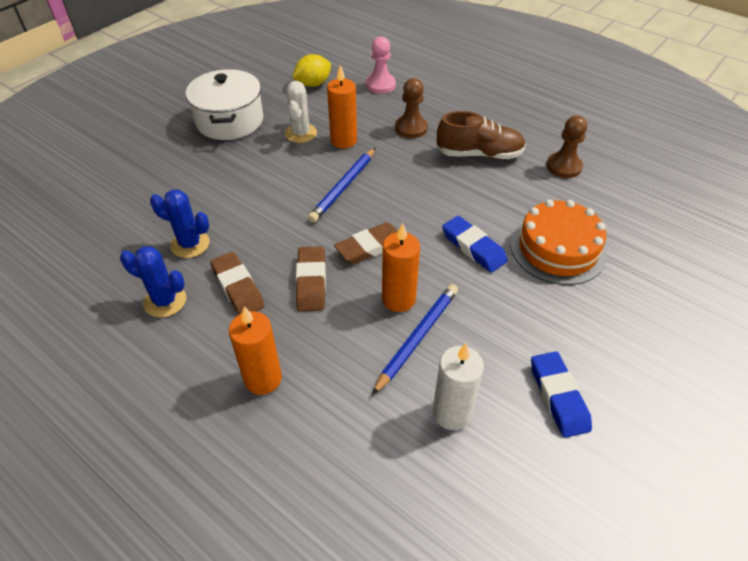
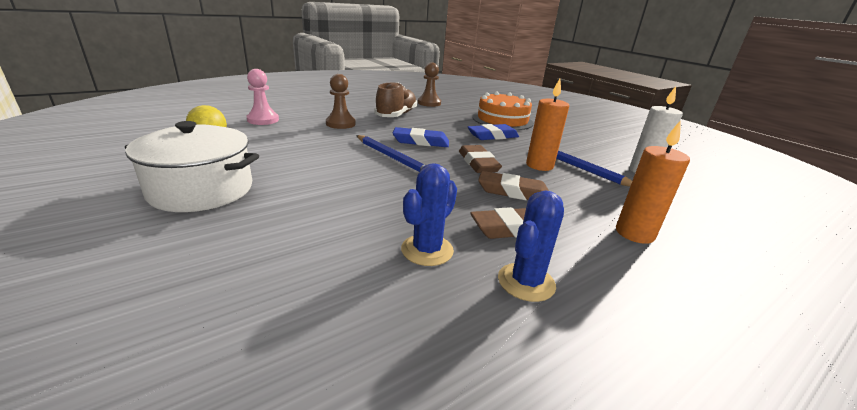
camera: 75 degrees left, 20 degrees down
(300, 133) = (288, 159): white cactus -> none
(343, 141) = (326, 146): orange candle -> none
(558, 396) = (620, 145): blue eraser -> blue eraser (421, 142)

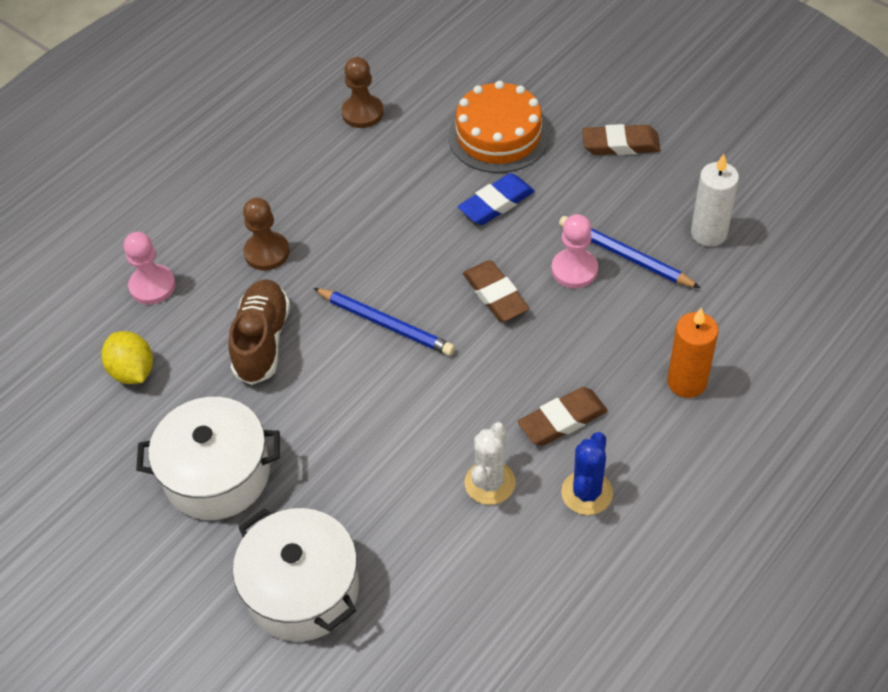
camera: 10 degrees left, 25 degrees up
(178, 278) = (302, 590): none -> white pot
(396, 115) = (331, 186): brown shoe -> brown shoe (262, 341)
(421, 142) = (402, 263): blue eraser -> none
(427, 250) = (490, 483): blue cactus -> white cactus
(513, 192) = (551, 349): brown eraser -> brown eraser (620, 144)
(539, 165) = (574, 270): orange candle -> pink pawn

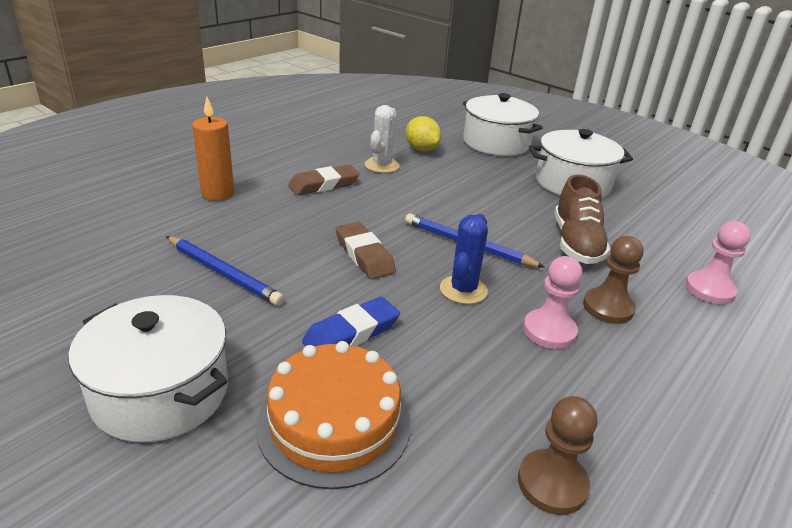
camera: 175 degrees right, 20 degrees down
(133, 371) = (677, 235): yellow lemon -> yellow lemon (421, 149)
(574, 270) = (281, 266): pink pawn -> pink pawn (549, 331)
(587, 493) = (317, 157): blue cactus -> blue cactus (463, 290)
(620, 144) = (161, 392): brown eraser -> white pot
(709, 233) = (120, 284): white candle -> none

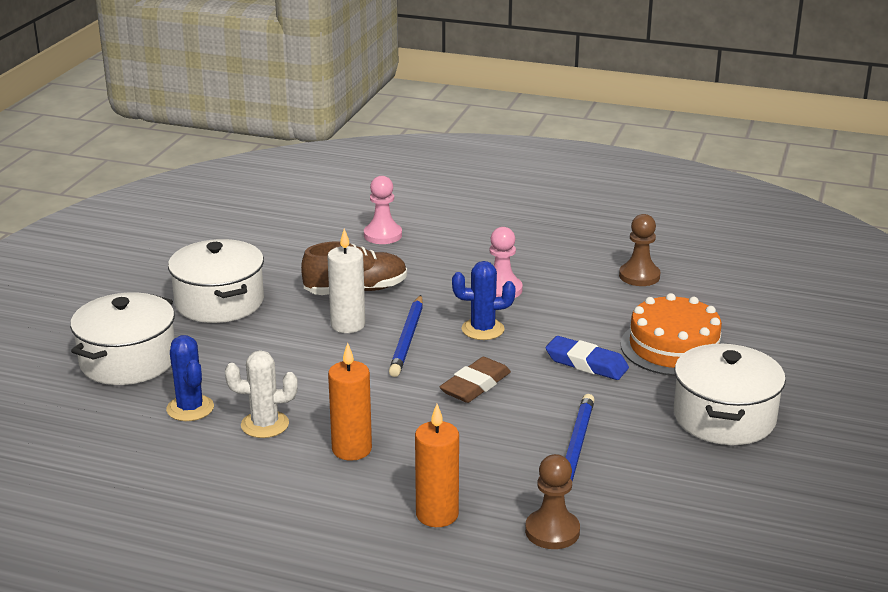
camera: 110 degrees left, 5 degrees down
(323, 185) = (351, 449): brown eraser -> orange candle
(421, 149) = (190, 408): yellow lemon -> blue cactus
(509, 224) = (348, 325): none -> white candle
(608, 307) = (448, 271): brown pawn -> brown pawn (552, 531)

